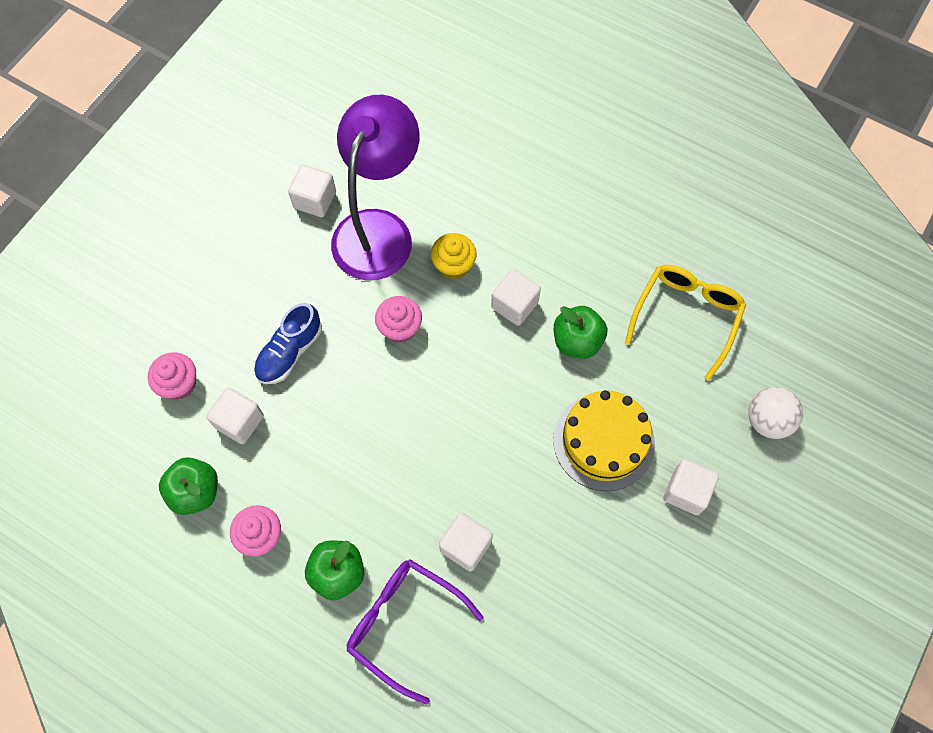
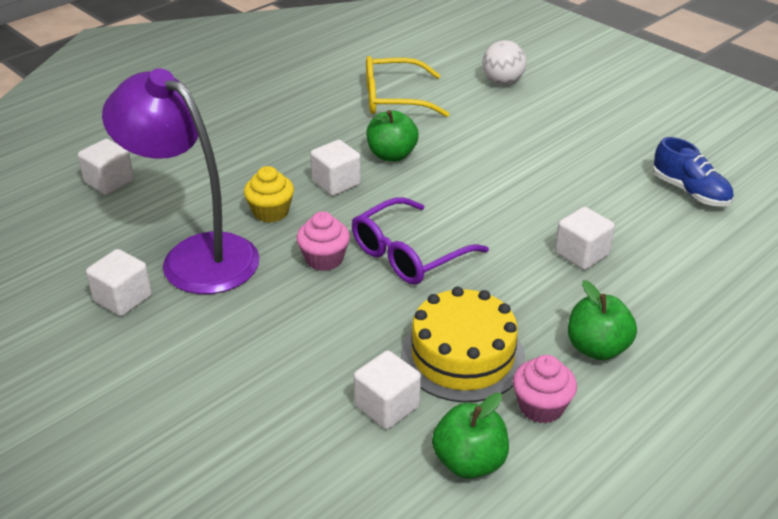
camera: 75 degrees left, 30 degrees down
(179, 384) = (310, 460): pink cupcake -> none
(290, 352) = (313, 348): blue shoe -> blue shoe (690, 192)
(404, 623) = (658, 308): purple glasses -> purple glasses (408, 254)
(604, 441) = (496, 159): yellow cake -> yellow cake (462, 356)
(686, 316) = (394, 99): yellow glasses -> yellow glasses turned 45 degrees counterclockwise
(686, 492) = (554, 128): white cube -> white cube (109, 182)

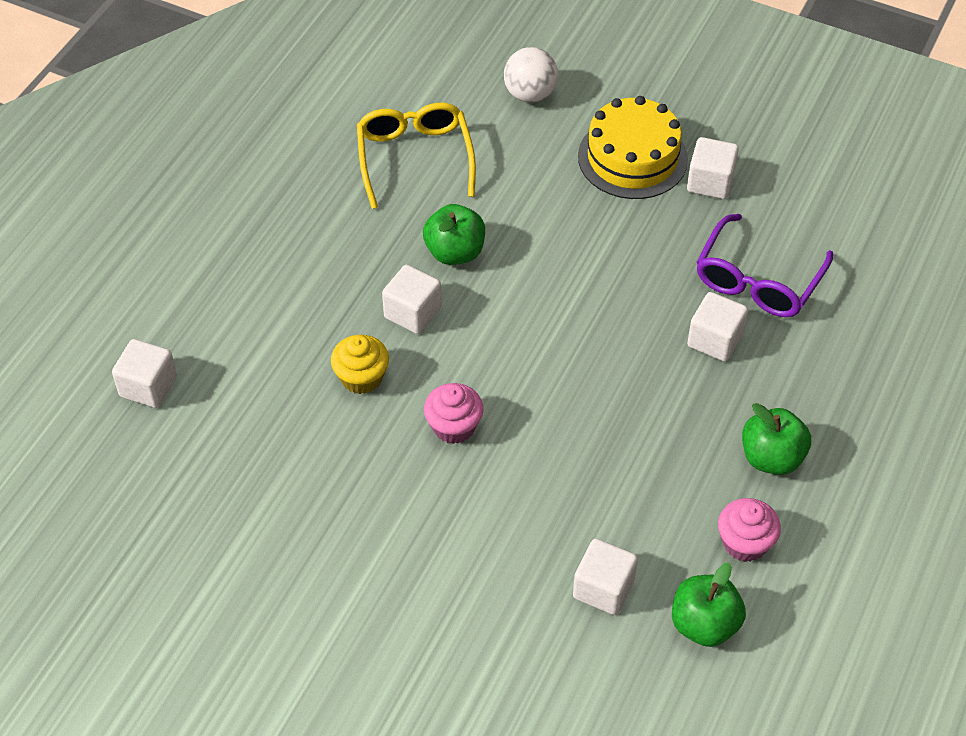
camera: 20 degrees left, 15 degrees up
(123, 298) = (268, 544): white cube -> white cube (710, 182)
(195, 255) = (312, 463): purple lamp -> none
(394, 99) = (414, 158): yellow glasses -> yellow glasses turned 105 degrees clockwise
(408, 254) = (539, 393): purple glasses -> purple glasses (757, 280)
(462, 356) = (649, 507): yellow cake -> yellow cake (632, 158)
(690, 192) = (795, 218): blue shoe -> none

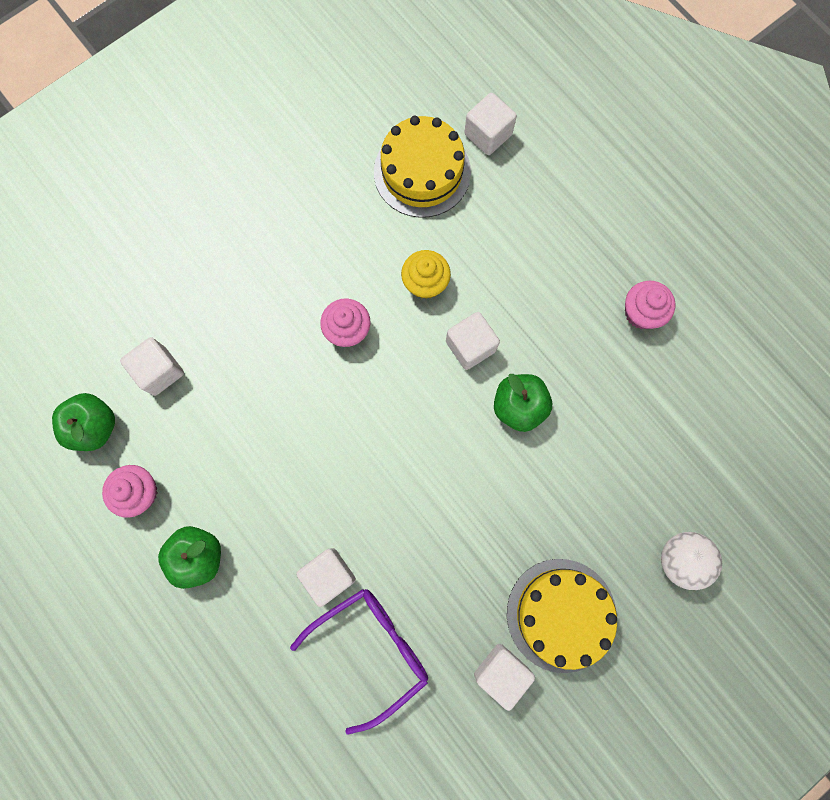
camera: 115 degrees right, 25 degrees up
(225, 431) = (422, 172): none -> yellow cake
(302, 190) = (641, 312): none -> pink cupcake
(414, 158) = (641, 420): yellow glasses -> none
(757, 280) = (372, 649): purple glasses -> purple glasses turned 90 degrees clockwise

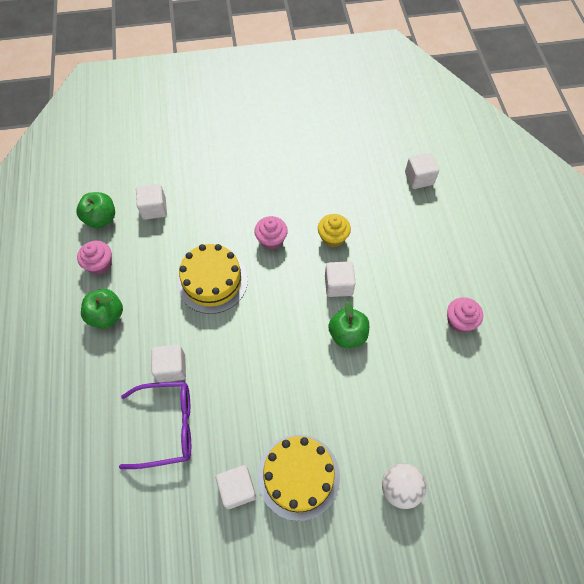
camera: 30 degrees right, 15 degrees down
(422, 172) = (367, 179): yellow cake -> yellow cake (212, 281)

